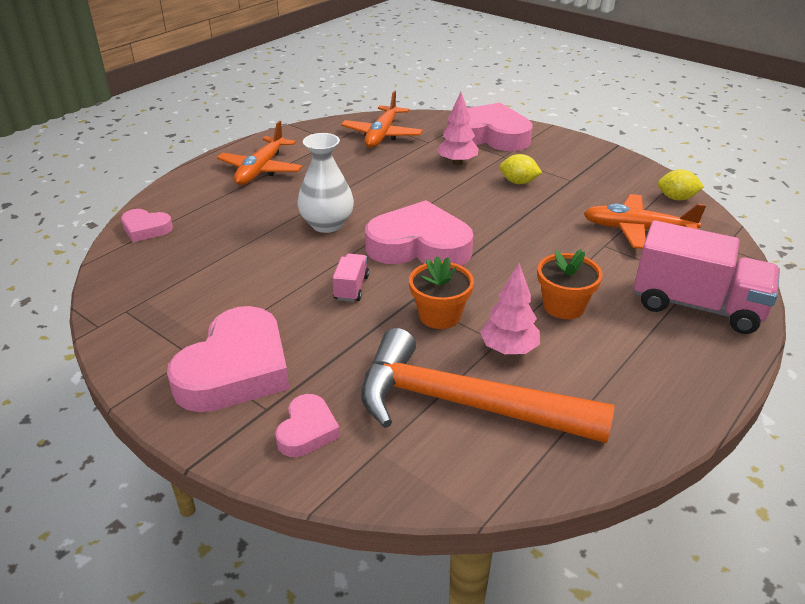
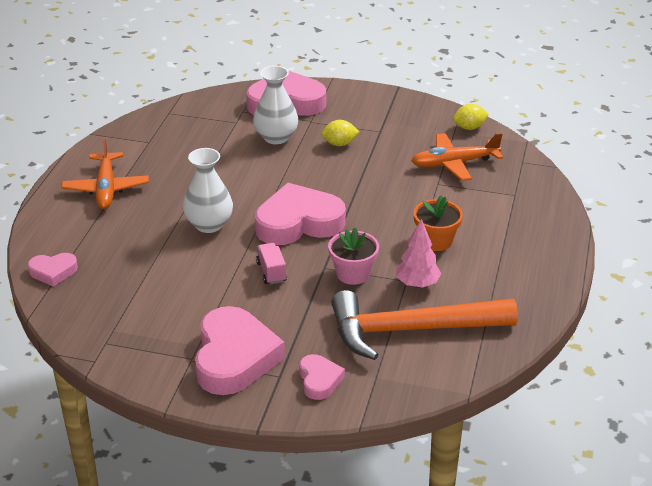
camera: 25 degrees left, 0 degrees up
(382, 135) = (189, 125): orange plane -> none
(439, 315) = (353, 274): orange flower pot -> pink flower pot
(457, 162) = (276, 137): pink tree -> white vase
(697, 306) = (525, 214): pink truck -> none

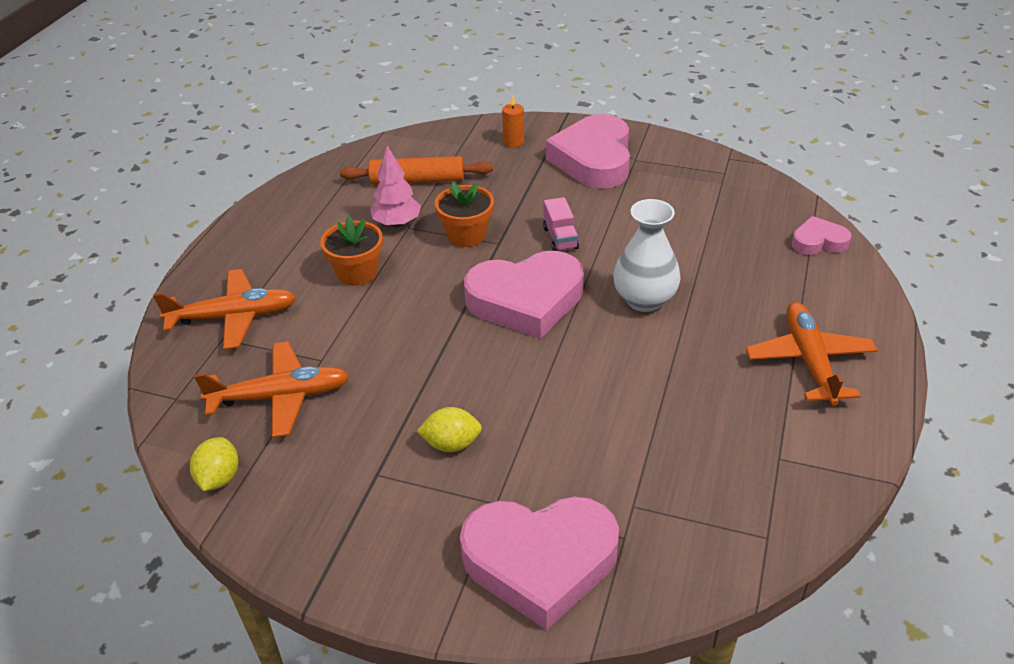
camera: 175 degrees left, 5 degrees up
(276, 137) = (558, 463): white vase -> none
(319, 380) = (513, 142): pink heart -> orange candle
(353, 274) = (466, 235): pink flower pot -> orange flower pot
(411, 330) = (417, 180): orange hammer -> orange rolling pin
(469, 127) = (219, 478): yellow lemon -> yellow lemon turned 75 degrees counterclockwise
(516, 208) = (233, 317): none -> orange plane

